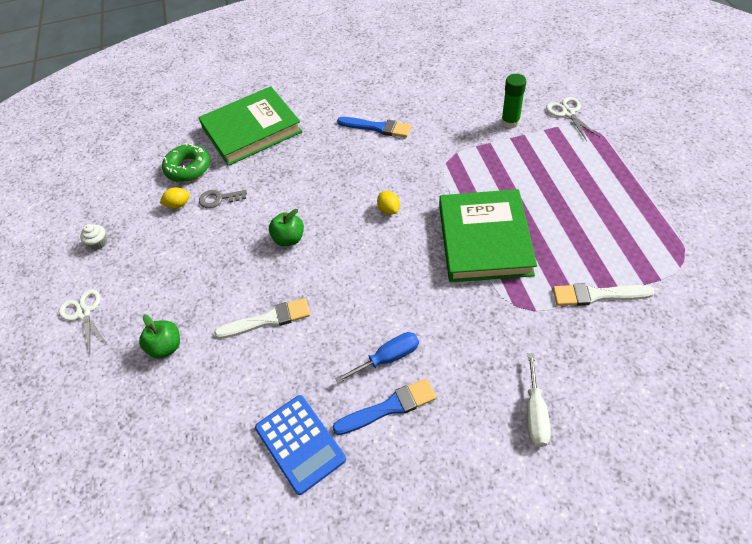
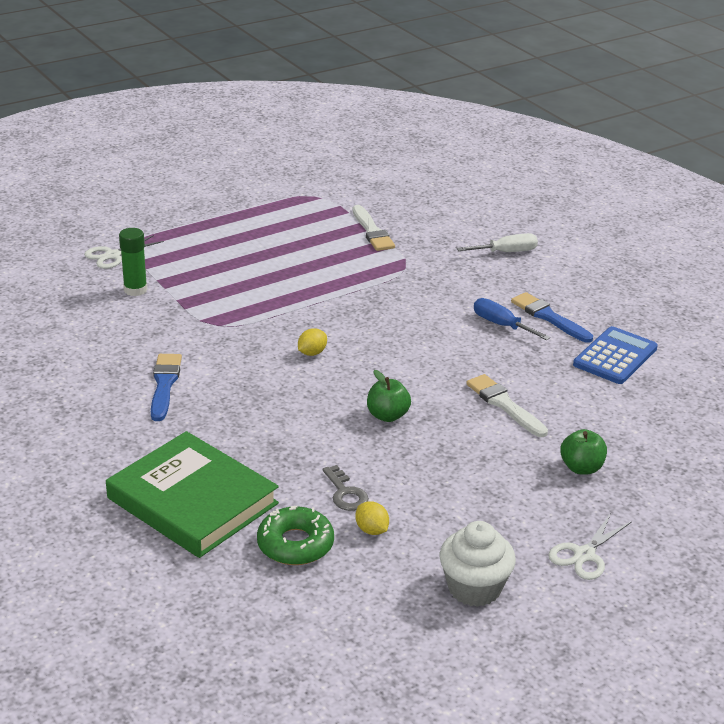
camera: 115 degrees left, 20 degrees down
(99, 243) = (474, 588): white cupcake -> white cupcake, size x2.02
(484, 239) = (331, 290): green book -> none

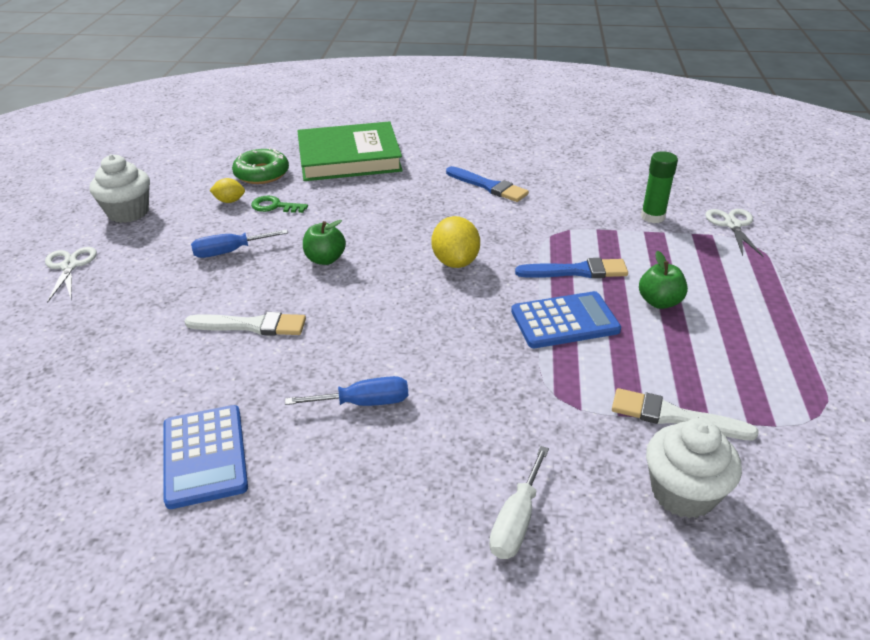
camera: 130 degrees right, 5 degrees up
(312, 353) = (455, 262): yellow lemon -> yellow lemon, size x1.74
(328, 286) = (565, 321): none -> blue calculator
(345, 493) = (274, 206): grey key -> green key
(425, 218) = (683, 493): none -> white cupcake
(444, 473) = (229, 252): none -> blue screwdriver
(549, 317) = (333, 453): blue brush -> blue brush (577, 271)
(581, 468) = (128, 319): green apple -> green apple (659, 302)

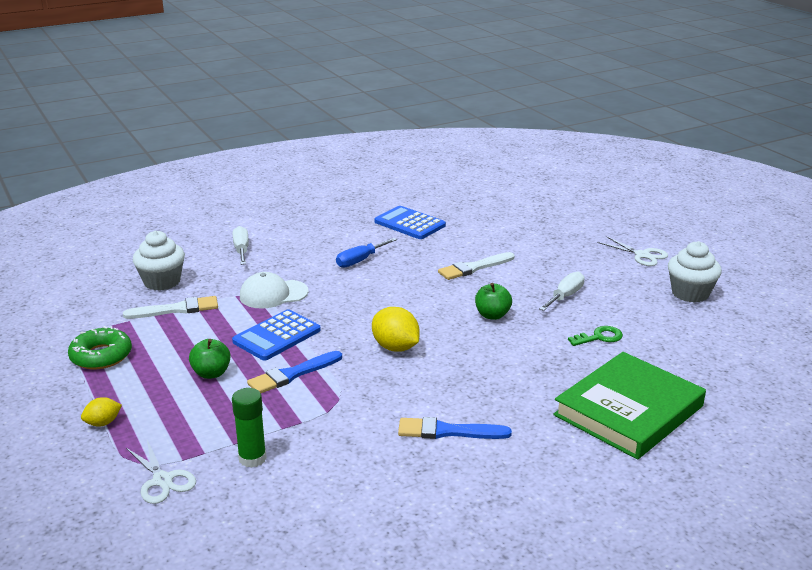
camera: 145 degrees right, 10 degrees down
(229, 201) = (641, 328): yellow lemon -> yellow lemon (103, 423)
(229, 252) = (565, 296): blue screwdriver -> white screwdriver
(261, 173) = (669, 361): green donut -> green donut (101, 356)
(528, 388) = (273, 294): none -> white cap

